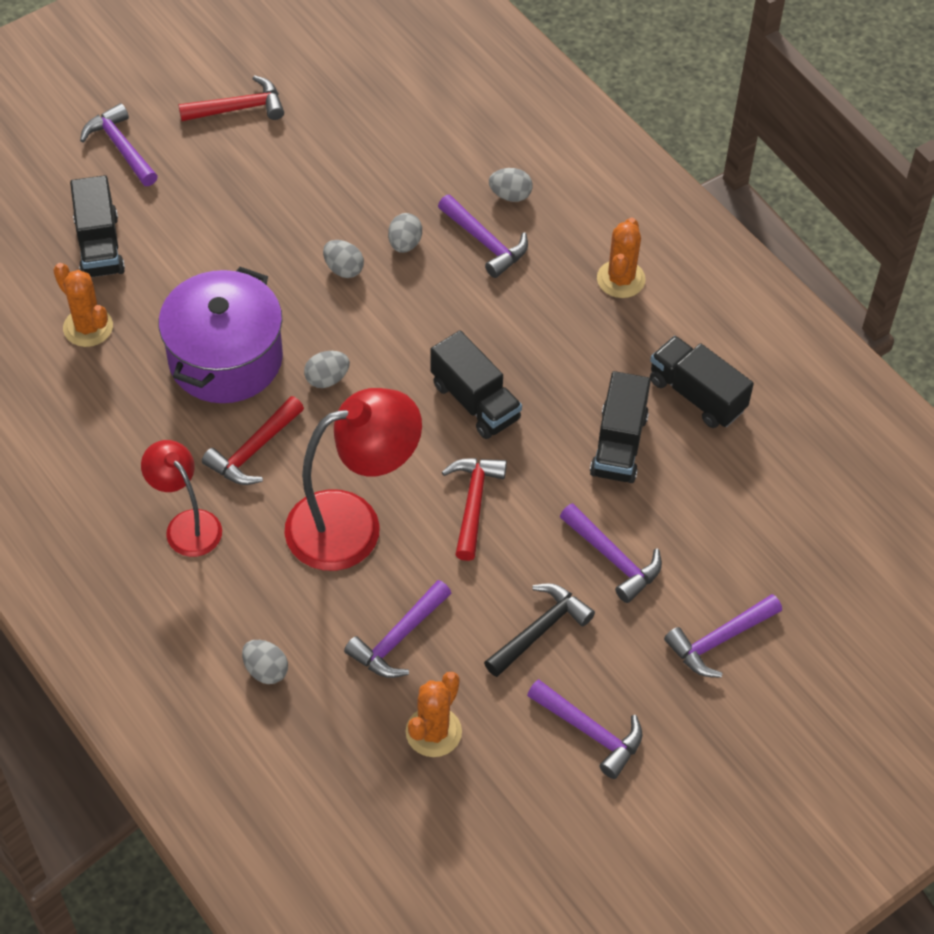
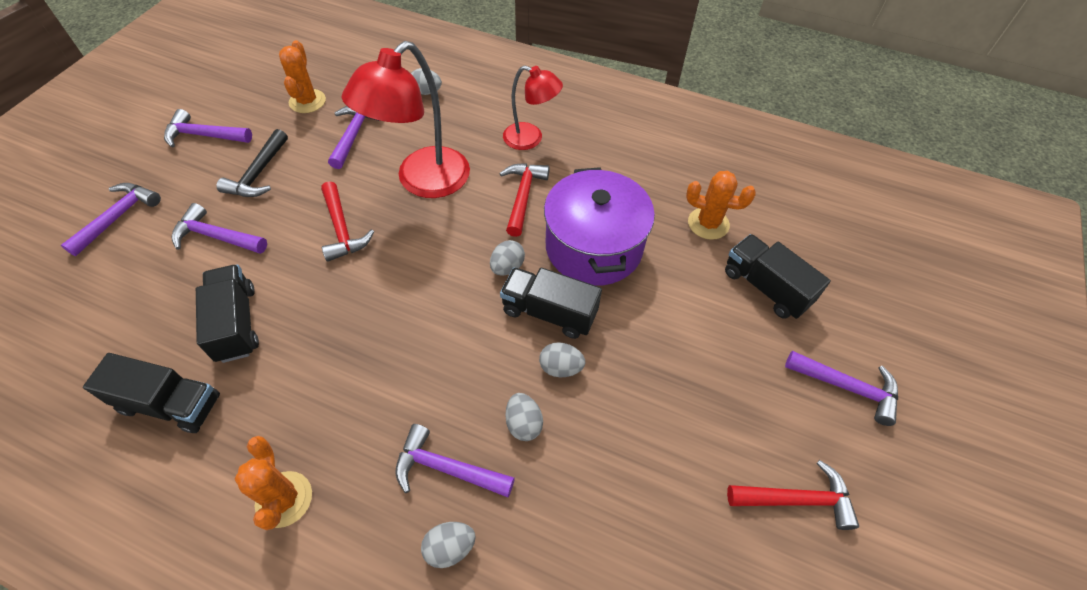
camera: 150 degrees right, 0 degrees up
(239, 108) = (797, 499): red hammer -> red hammer turned 135 degrees counterclockwise
(475, 401) = (377, 304): black truck -> black truck (549, 312)

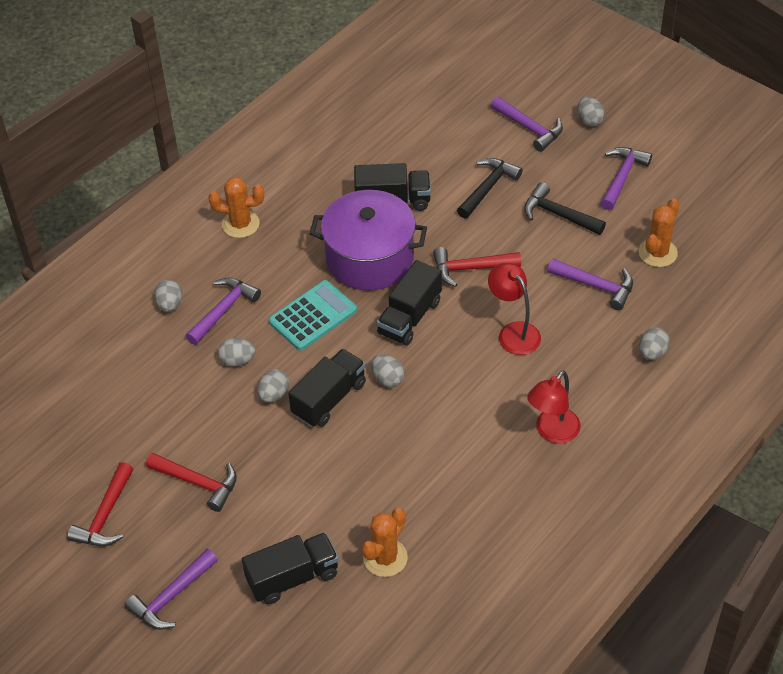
camera: 110 degrees right, 5 degrees down
(112, 170) = (589, 120): none -> grey egg
(170, 404) = (336, 167): black truck -> black truck (410, 317)
(216, 236) = (488, 188): purple hammer -> black hammer
(307, 101) = (657, 253): orange cactus -> orange cactus turned 75 degrees counterclockwise
(423, 182) = (513, 332): red lamp -> red lamp, size x0.58
(436, 360) = (313, 316): none -> turquoise calculator
(523, 196) = (470, 408): red hammer -> red hammer (198, 483)
(593, 247) = (388, 450): purple pot -> purple pot (370, 258)

